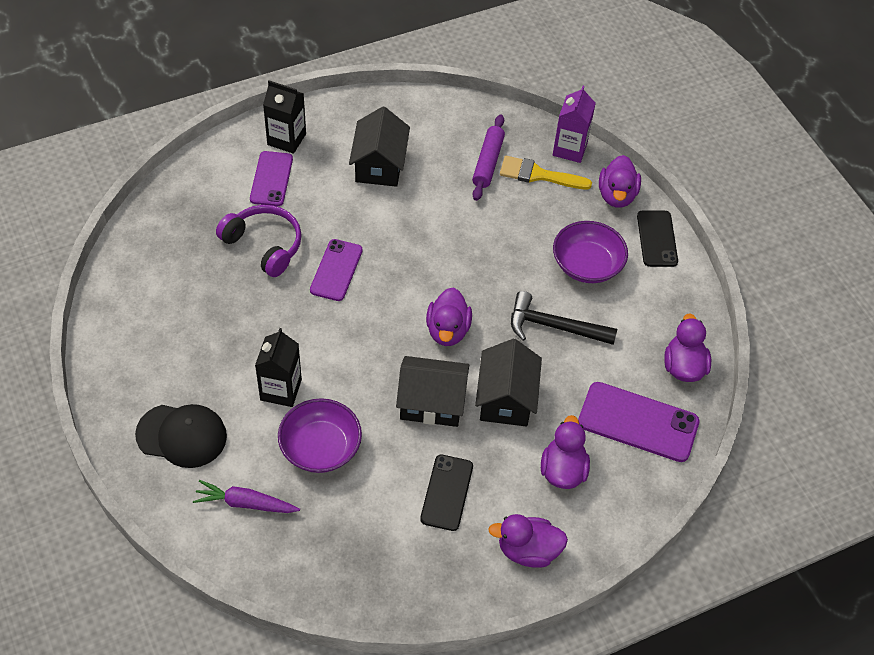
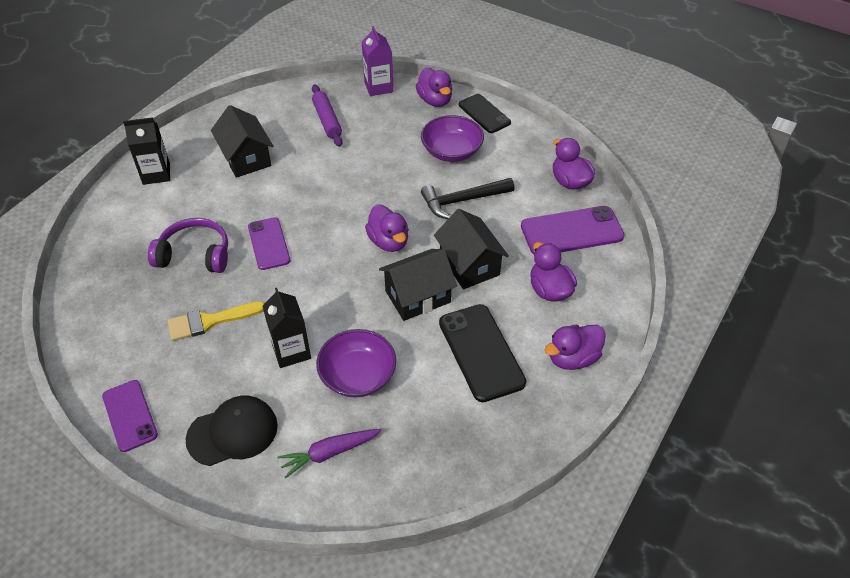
camera: 30 degrees left, 5 degrees down
(271, 179) = (165, 206): purple phone -> purple phone (130, 415)
(446, 492) = (481, 352): black phone -> black phone, size x1.51
(538, 175) = (370, 112): yellow brush -> yellow brush (210, 321)

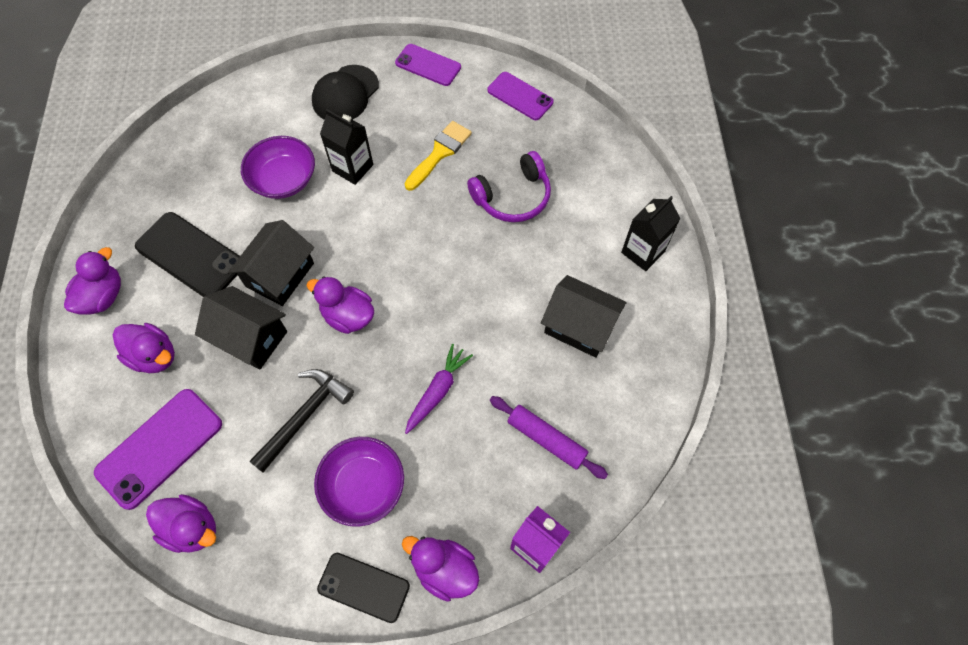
camera: 145 degrees right, 15 degrees up
(269, 244) = (459, 245): purple phone -> purple phone (520, 96)
(329, 453) = (264, 118): purple carrot -> purple carrot (438, 391)

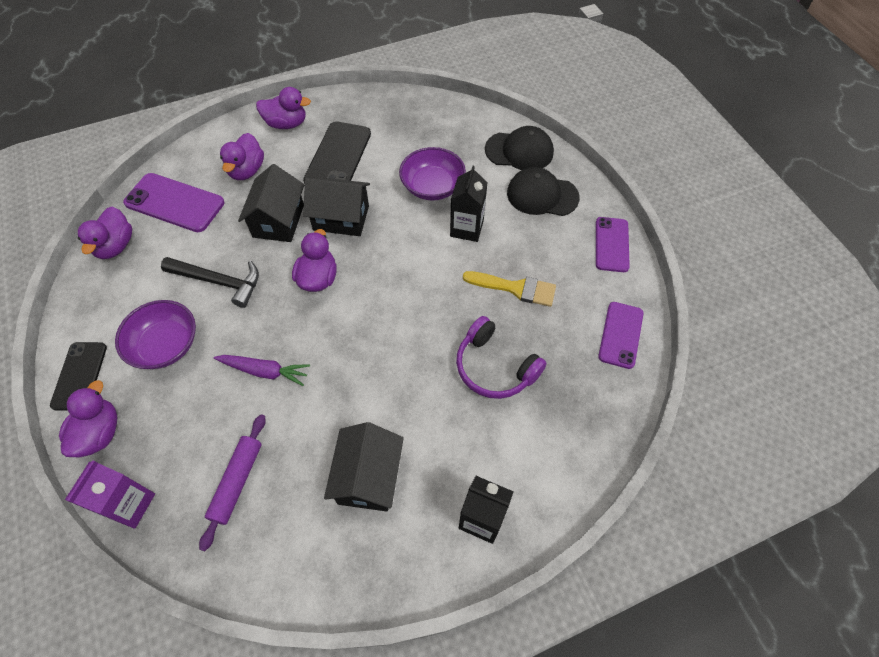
camera: 70 degrees right, 5 degrees down
(280, 91) = (519, 151): none -> black cap

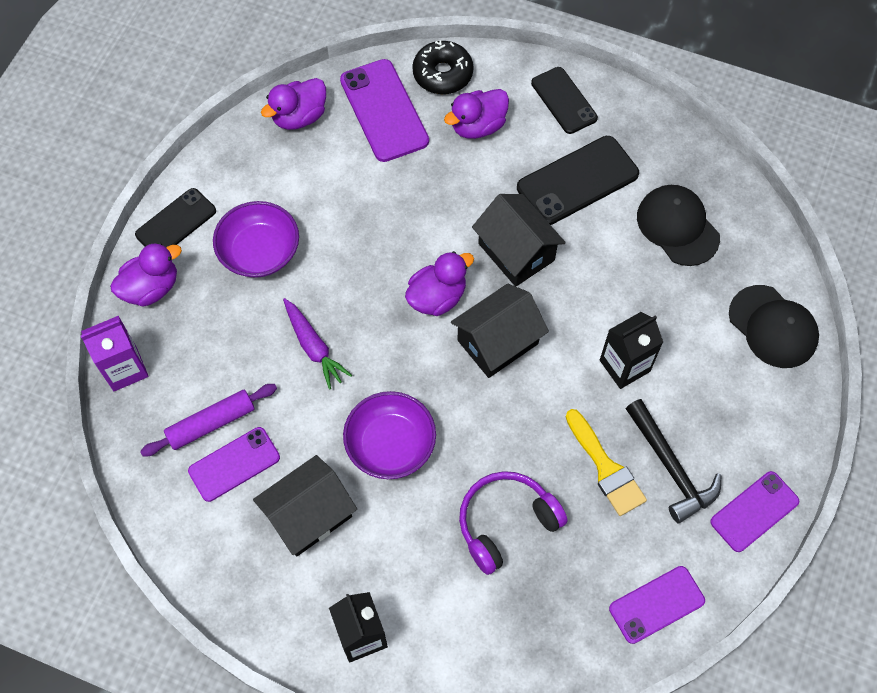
camera: 45 degrees right, 5 degrees up
(195, 158) = (442, 74): none -> black donut
(219, 282) = (352, 227): black hammer -> black hammer (671, 468)
(278, 221) = (457, 206): black house -> black house (497, 342)
(281, 493) = (234, 464): none -> purple phone
(286, 124) = (564, 100): purple duck -> black phone
(432, 186) = (638, 291): purple bowl -> purple bowl (390, 444)
(494, 367) = (506, 523): purple headphones -> purple headphones turned 60 degrees clockwise
(542, 195) = (741, 396): black cap -> black cap (677, 226)

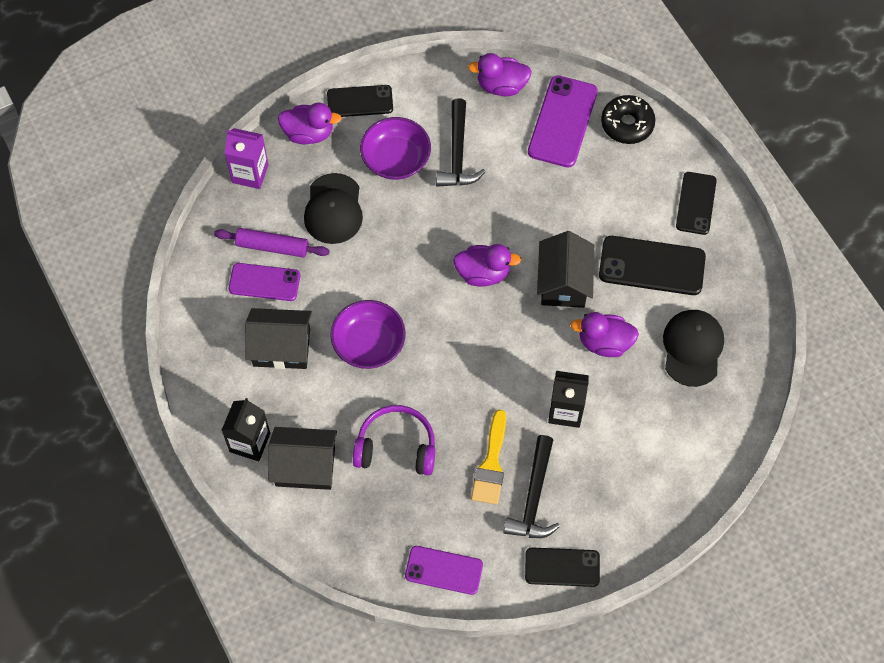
camera: 40 degrees right, 0 degrees up
(314, 206) = (457, 154): none -> black hammer
(314, 347) = (376, 246): purple carrot -> none
(477, 126) = (617, 178): purple duck -> purple duck (604, 342)
(497, 342) = (496, 331): black house -> black house (305, 466)
(754, 511) = (562, 567): purple phone -> black phone
(773, 327) = (693, 464): black cap -> black cap (333, 209)

